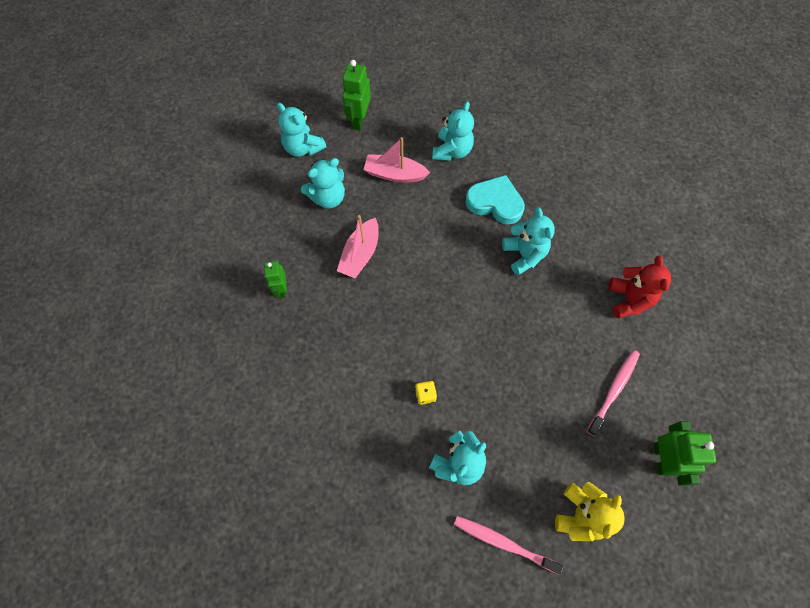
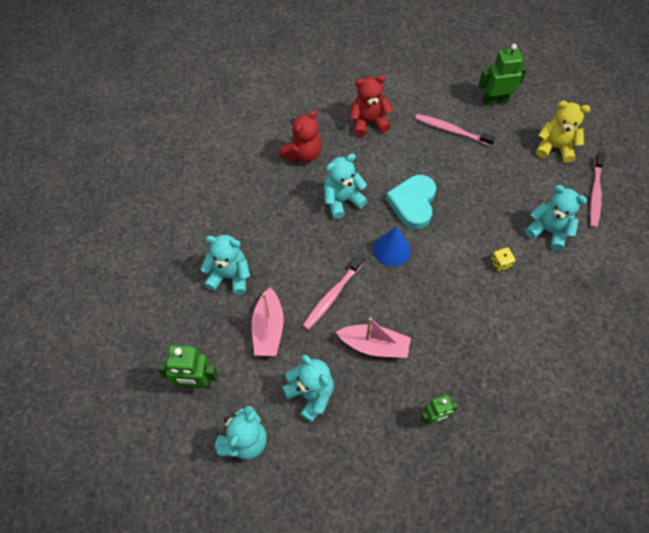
camera: 100 degrees left, 5 degrees down
(418, 229) = (333, 295): none -> pink toothbrush
(459, 290) = (391, 249): none -> blue cone
(495, 203) = (289, 229): turquoise heart -> turquoise heart (413, 203)
(587, 227) = (303, 154): none -> red teddy bear

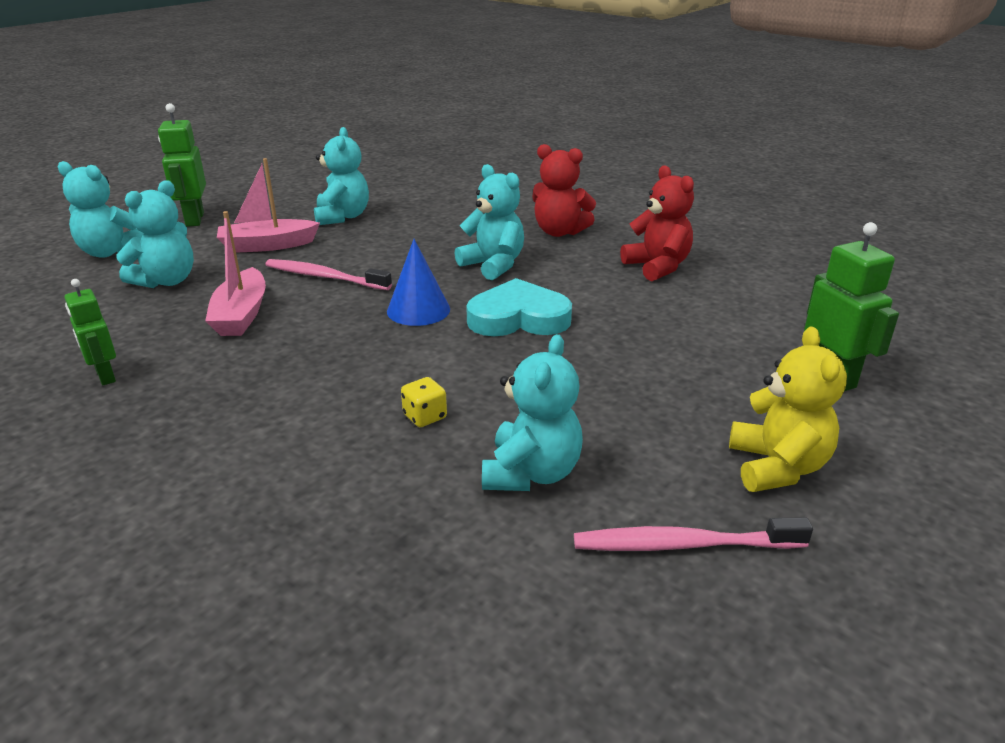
camera: 75 degrees right, 30 degrees down
(452, 130) = (707, 337): pink toothbrush -> none

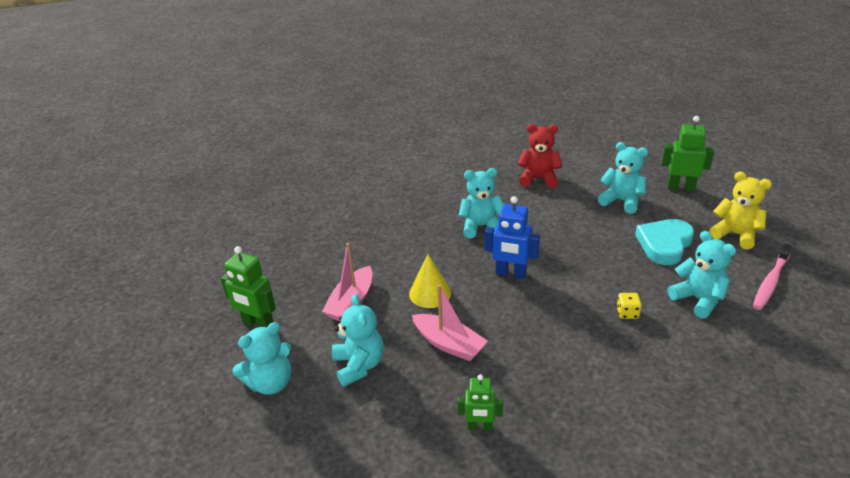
camera: 50 degrees left, 5 degrees up
(325, 277) = (430, 293): pink toothbrush -> yellow cone
(342, 217) = (341, 255): turquoise teddy bear -> turquoise teddy bear (621, 201)
(418, 310) = (510, 273): blue cone -> blue robot
(518, 318) = (552, 244): turquoise heart -> turquoise heart (664, 244)
(559, 232) = (463, 188): red teddy bear -> none

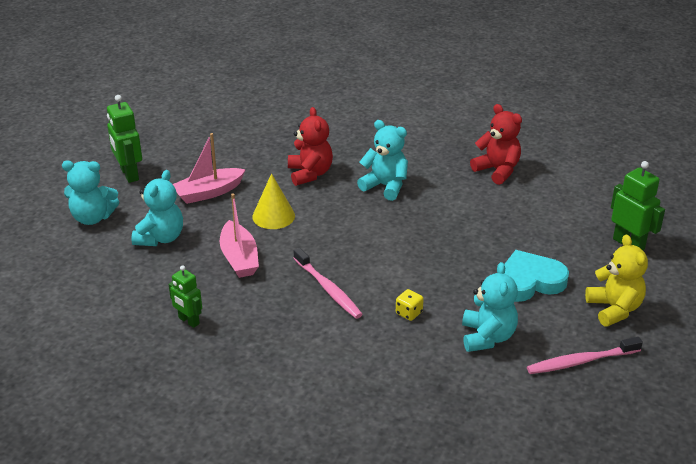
camera: 35 degrees right, 0 degrees up
(414, 245) = (310, 174): none -> red teddy bear
(510, 273) = (357, 234): blue robot -> none
(548, 328) = (328, 289): none -> pink toothbrush
(621, 201) = (547, 227): turquoise teddy bear -> none

